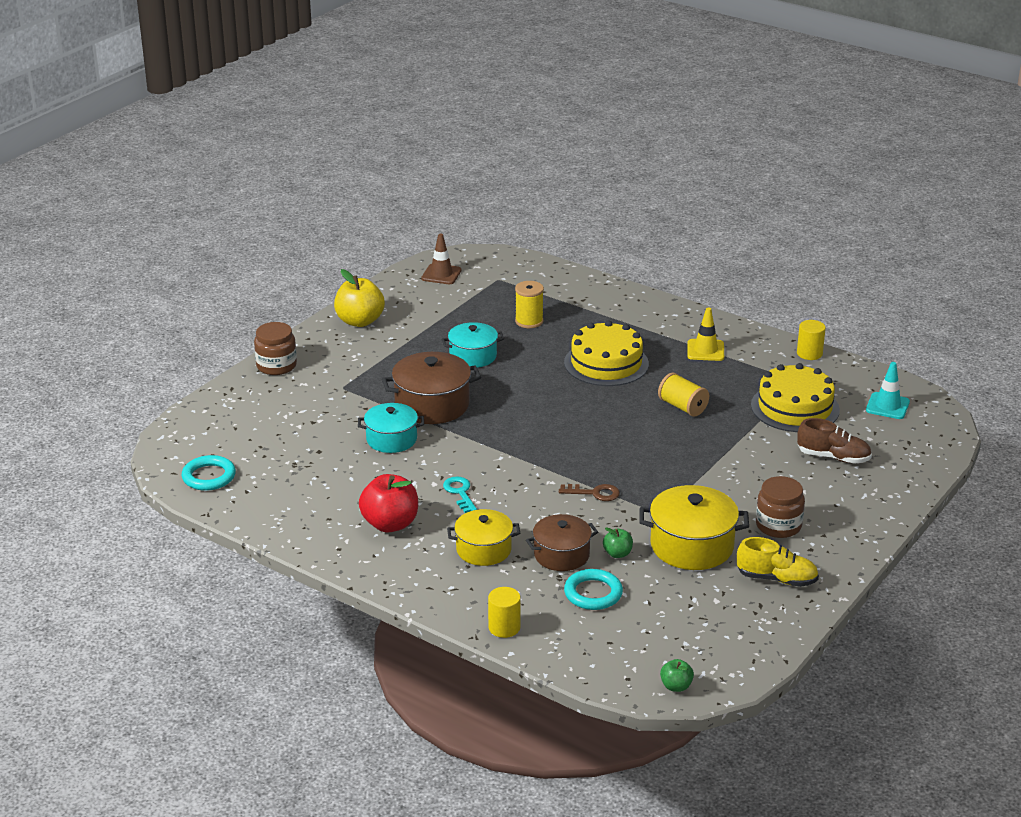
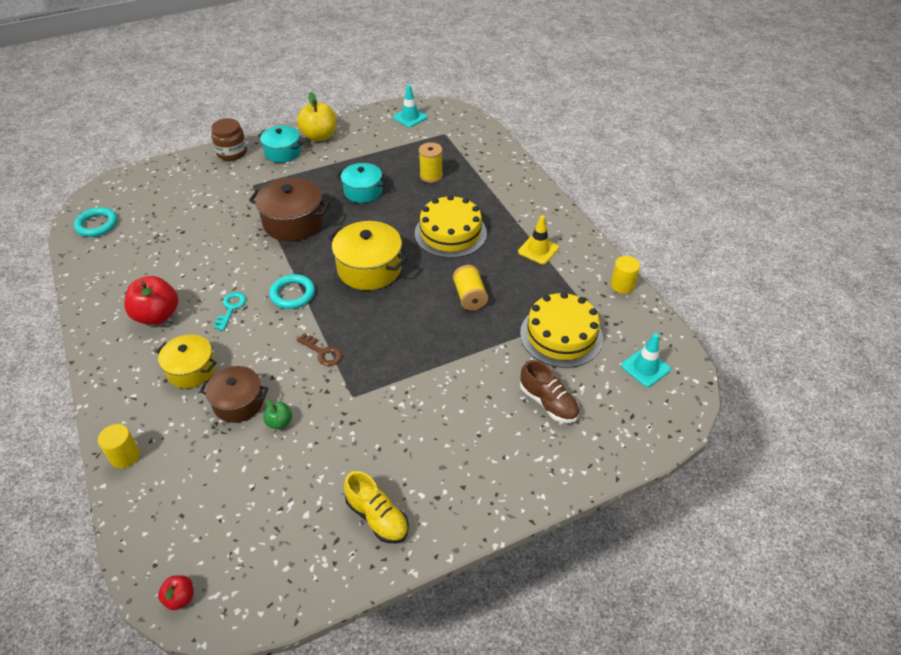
camera: 30 degrees right, 15 degrees up
(391, 439) = (237, 241): turquoise pot -> turquoise pot (283, 152)
(441, 274) = (410, 117): brown traffic cone -> turquoise traffic cone
(593, 593) = (221, 455): turquoise ring -> turquoise ring (292, 294)
(676, 686) = (180, 598): green apple -> red apple
(692, 546) = (343, 443): yellow pot -> yellow pot (369, 268)
(778, 525) = (433, 456): brown jar -> none

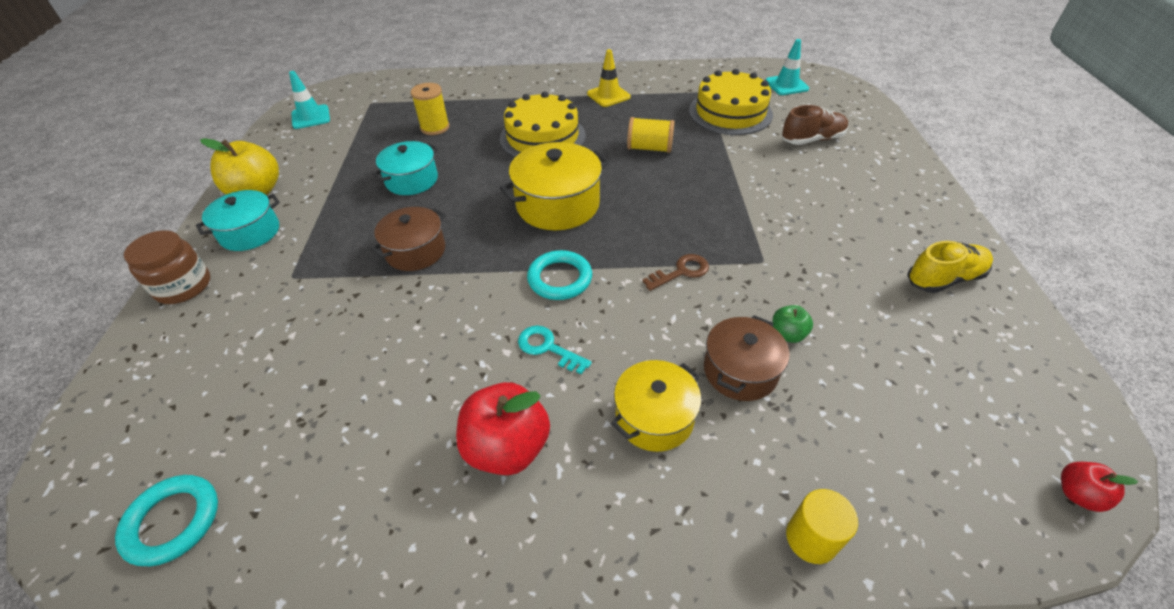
camera: 65 degrees left, 0 degrees up
(293, 222) = (415, 251): brown pot -> brown pot, size x0.66
(622, 285) = (683, 69): yellow cylinder -> none

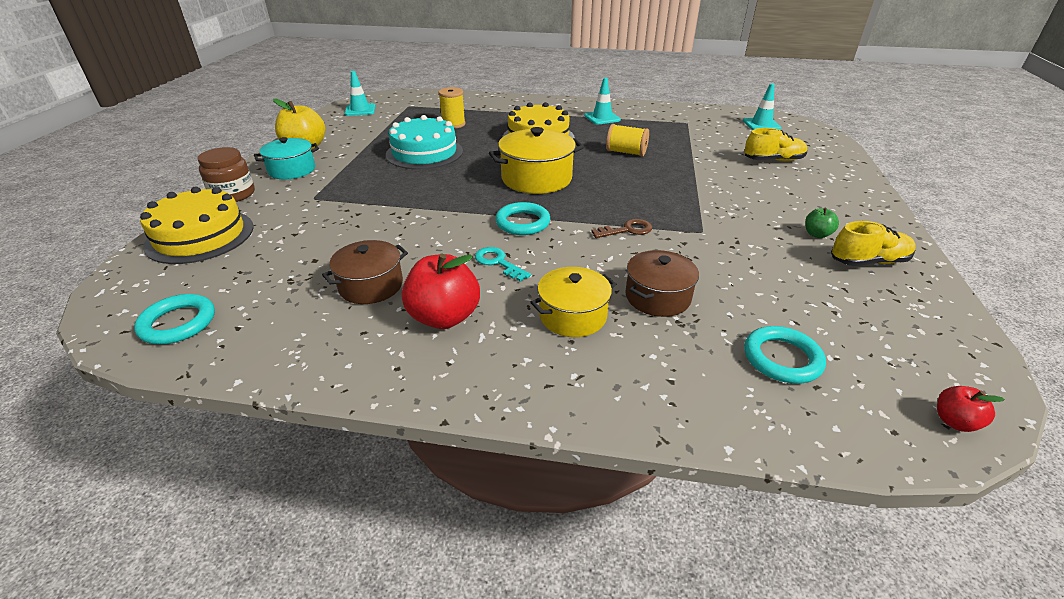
camera: 10 degrees right, 10 degrees down
(412, 180) = (424, 153): turquoise pot -> turquoise cake
(415, 251) = (413, 194): brown pot -> brown pot (371, 286)
(608, 95) = (602, 118): yellow traffic cone -> turquoise traffic cone
(730, 112) = (704, 137): yellow cake -> yellow cake (200, 236)
(787, 334) = (708, 279): green apple -> green apple (817, 234)
(811, 538) = (685, 411): yellow cylinder -> none
(812, 139) = (773, 160): brown shoe -> yellow shoe
(891, 439) = (782, 358): none -> turquoise ring

